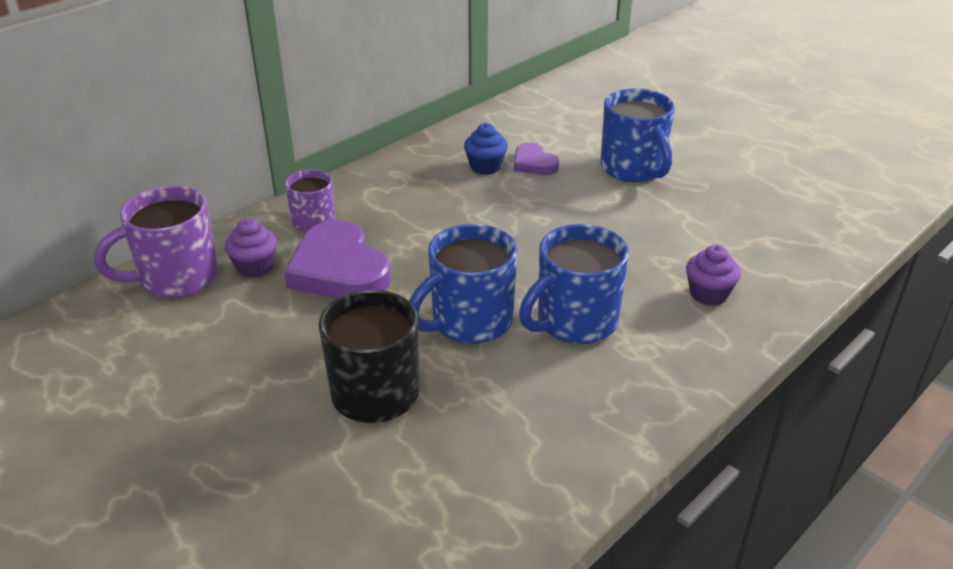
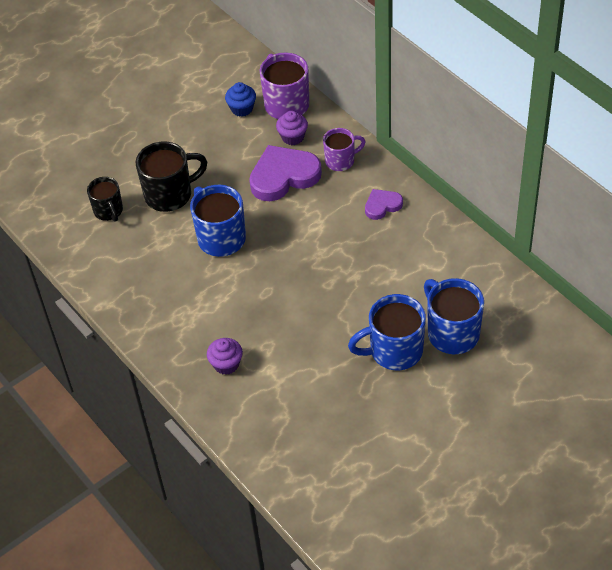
camera: 100 degrees right, 15 degrees up
(415, 474) = (108, 211): none -> black mug
(485, 167) = (406, 256): blue cupcake -> blue cupcake (242, 109)
(533, 163) = (409, 287): purple heart -> purple heart (382, 205)
(574, 322) = (210, 288): blue mug -> blue mug (452, 333)

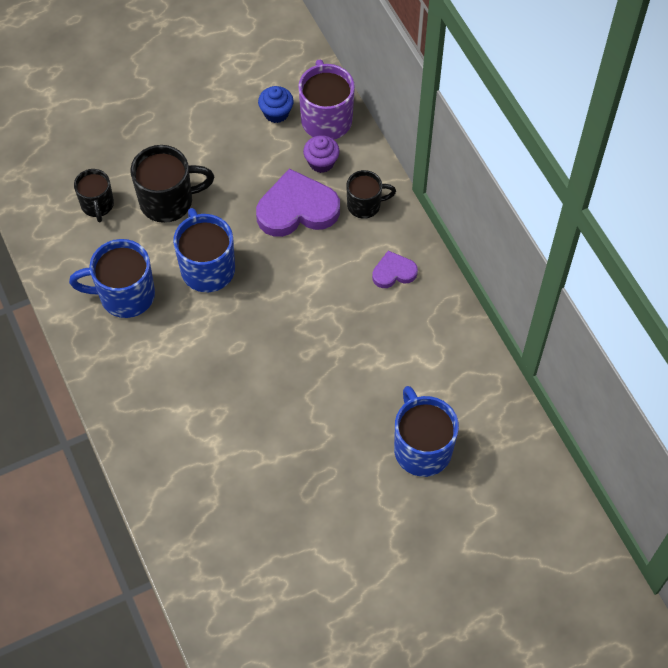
camera: 10 degrees right, 10 degrees up
(226, 364) = (169, 423): purple cupcake -> none
(341, 161) = (365, 205): purple mug -> black mug
(394, 351) = (353, 454): blue mug -> blue mug (125, 295)

